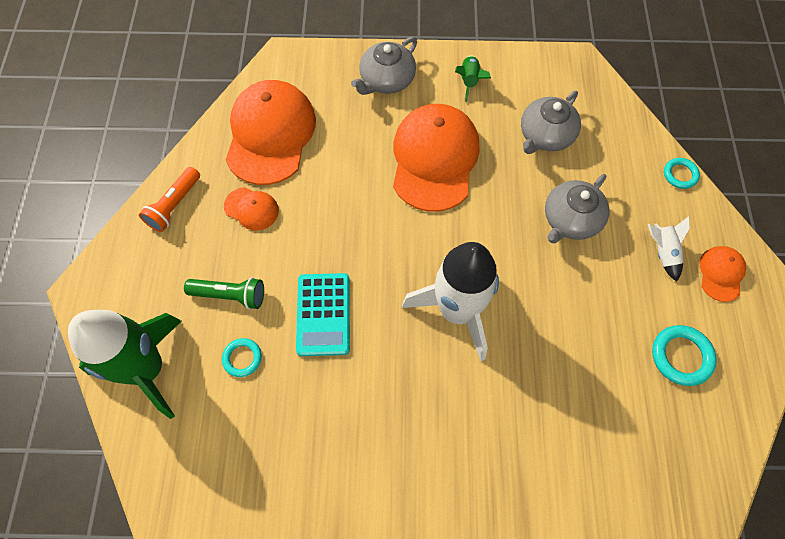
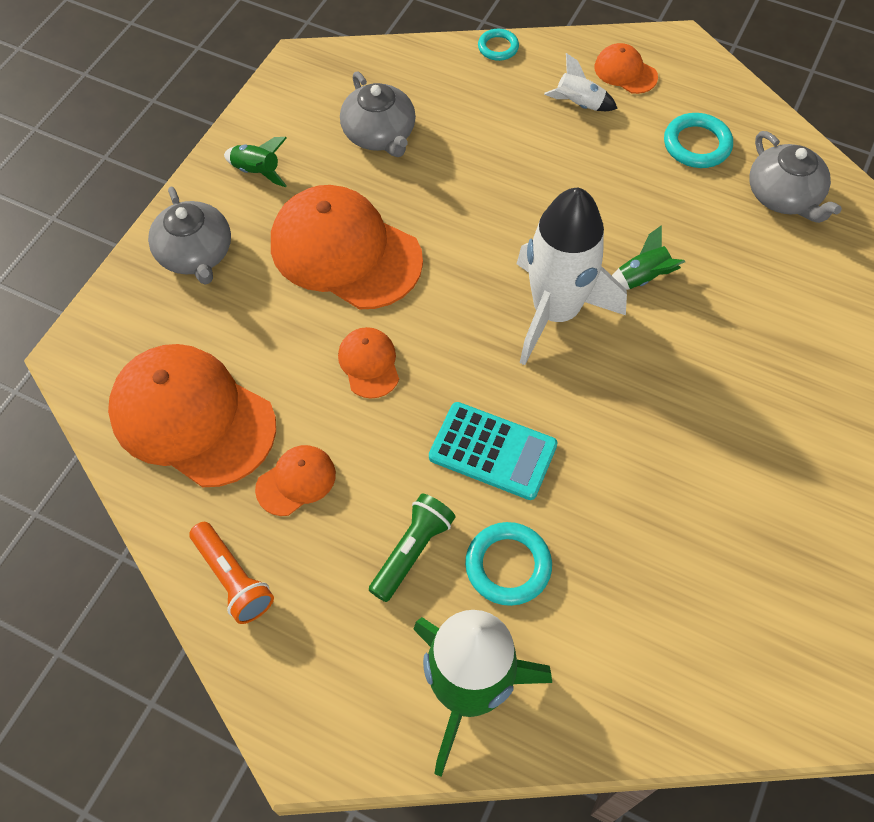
camera: 65 degrees left, 5 degrees down
(242, 358) = (508, 566): turquoise ring -> turquoise ring, size x1.56
(355, 211) = (369, 364): none -> orange cap
(521, 361) = (642, 278): none -> green rocket
(570, 220) = (499, 161): grey teapot -> grey teapot (783, 196)

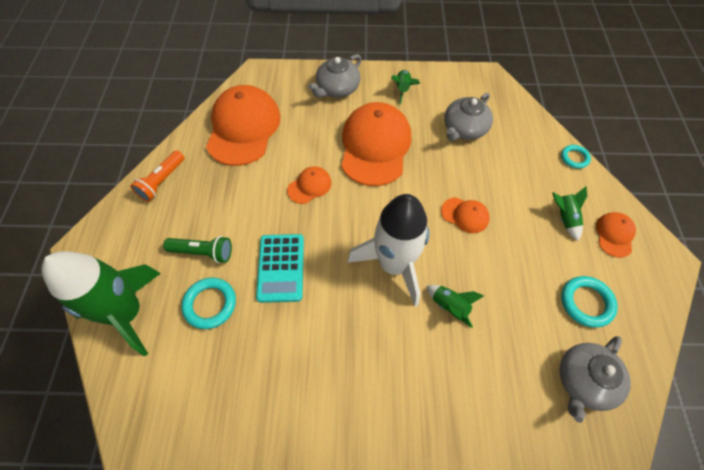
camera: 65 degrees right, 0 degrees up
(296, 481) = (225, 184): orange cap -> orange cap (465, 215)
(578, 104) = (564, 218): white rocket -> green rocket

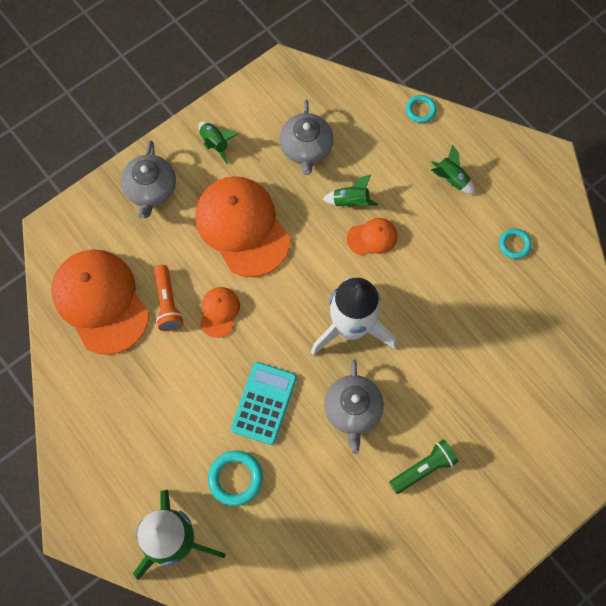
camera: 40 degrees left, 10 degrees up
(162, 181) = (79, 413): orange flashlight -> orange flashlight (168, 303)
(203, 252) = (185, 444): green flashlight -> green flashlight (423, 468)
(281, 268) = (264, 403): turquoise calculator -> turquoise calculator turned 120 degrees counterclockwise
(449, 306) = (420, 328): green rocket -> green rocket (350, 201)
(584, 381) = (550, 309): grey teapot -> grey teapot (353, 410)
(586, 302) = (514, 244): turquoise ring -> turquoise ring, size x0.64
(614, 235) = (498, 166): orange cap -> none

